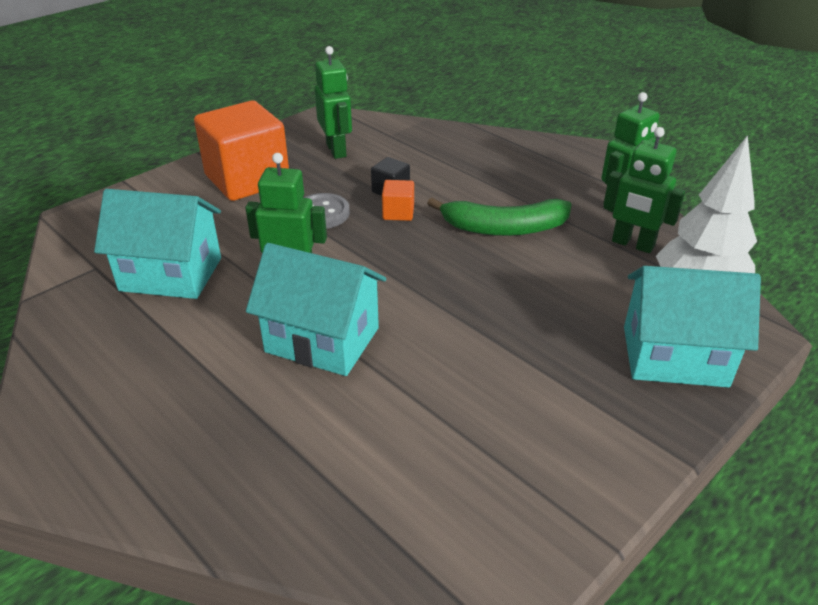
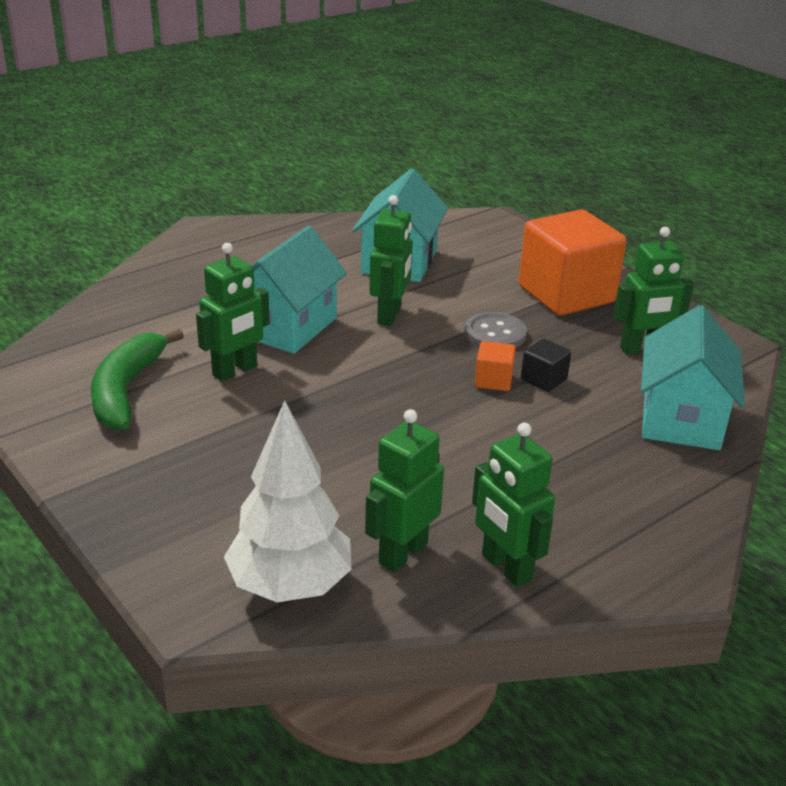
camera: 95 degrees right, 5 degrees down
(420, 366) = (235, 371): none -> green robot
(504, 228) = (453, 451): green banana -> green banana (126, 390)
(674, 356) = (184, 529): turquoise house -> turquoise house (681, 418)

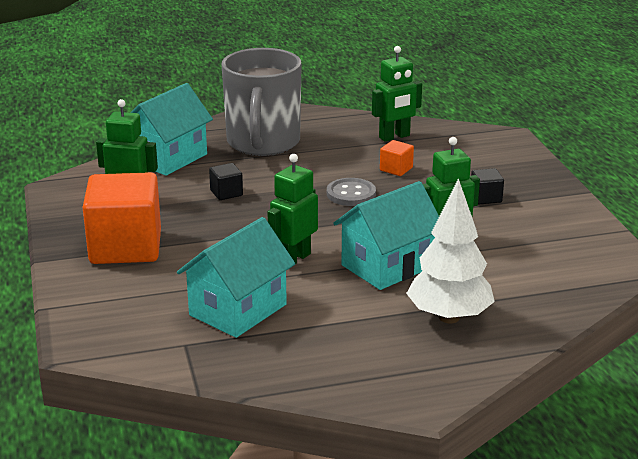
camera: 155 degrees left, 5 degrees down
(126, 390) = (533, 241): green banana -> none
(204, 448) = (485, 198): none -> black cube
(290, 585) = (459, 136): white tree -> white tree (449, 317)
(493, 380) = (262, 199): orange cube -> orange cube (396, 169)
(495, 334) = (224, 228): grey button -> grey button (351, 194)
(506, 567) = (346, 124): green robot -> none
(592, 481) = (263, 143): none -> grey mug

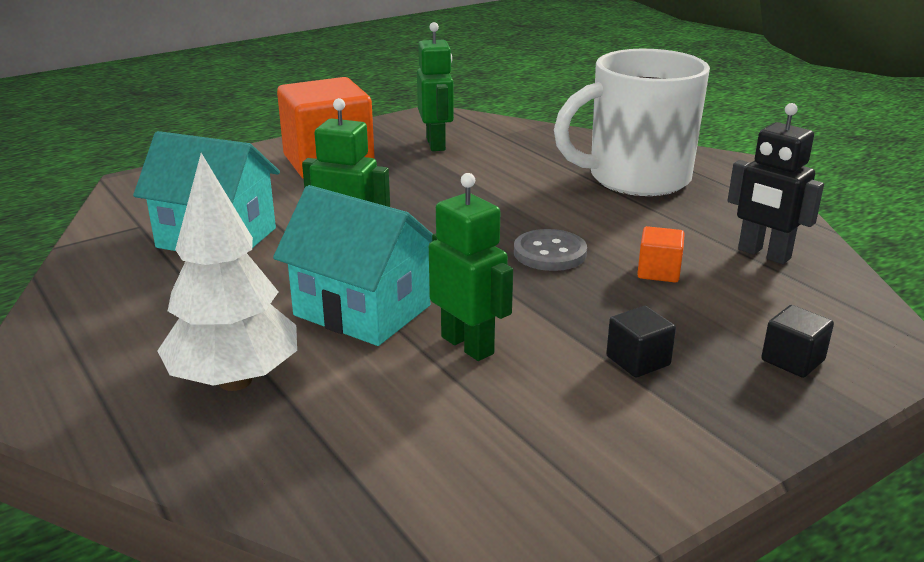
camera: 70 degrees right, 0 degrees up
(168, 158) = (542, 142): turquoise house -> none
(226, 193) = (486, 183): black cube -> black cube (792, 360)
(263, 143) = (636, 178): grey mug -> white mug
(394, 137) = (763, 254): green robot -> black robot

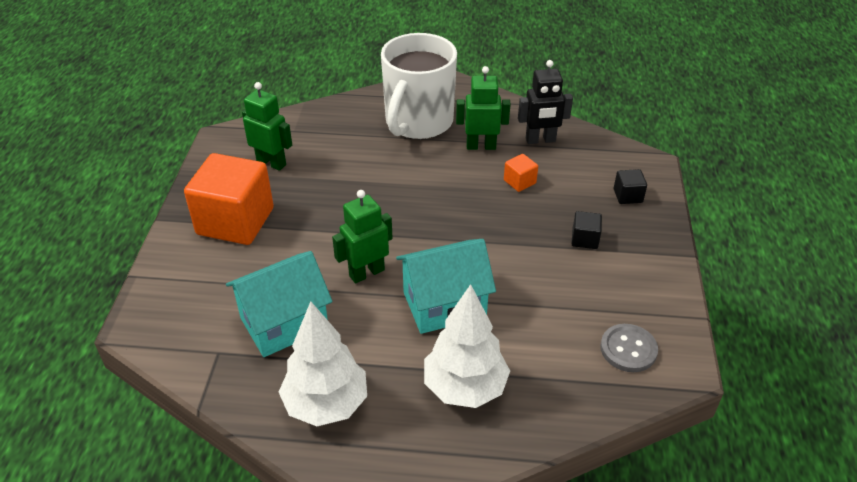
camera: 50 degrees left, 15 degrees up
(120, 305) = (326, 404): none -> white tree
(468, 345) = (517, 285): green robot -> green robot (481, 146)
(550, 253) = (461, 204): grey button -> grey button (628, 349)

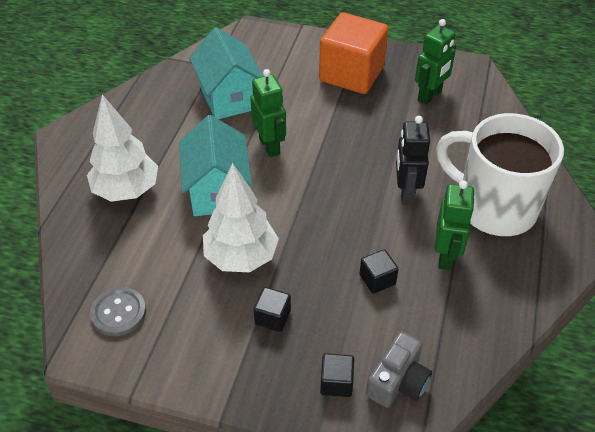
camera: 100 degrees right, 5 degrees up
(326, 404) = (145, 114): white tree -> white tree (241, 257)
(519, 182) = (377, 279): orange cube -> black cube
(540, 140) = (455, 317): black robot -> black robot (406, 192)
(610, 165) = (398, 381): none -> grey camera

